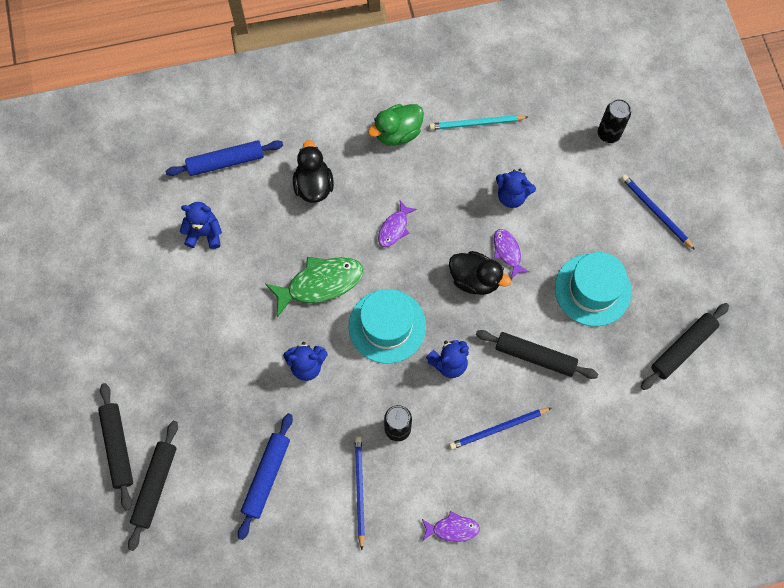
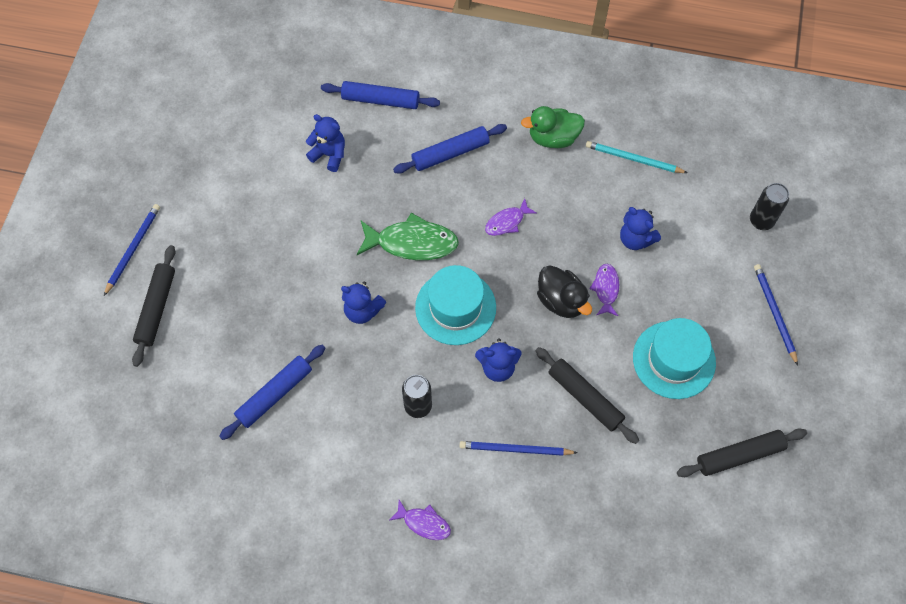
camera: 25 degrees right, 5 degrees down
(155, 486) = (172, 357): black rolling pin -> none
(313, 185) = (450, 153): black duck -> blue rolling pin
(359, 490) = (354, 446): blue pencil -> blue pencil (133, 249)

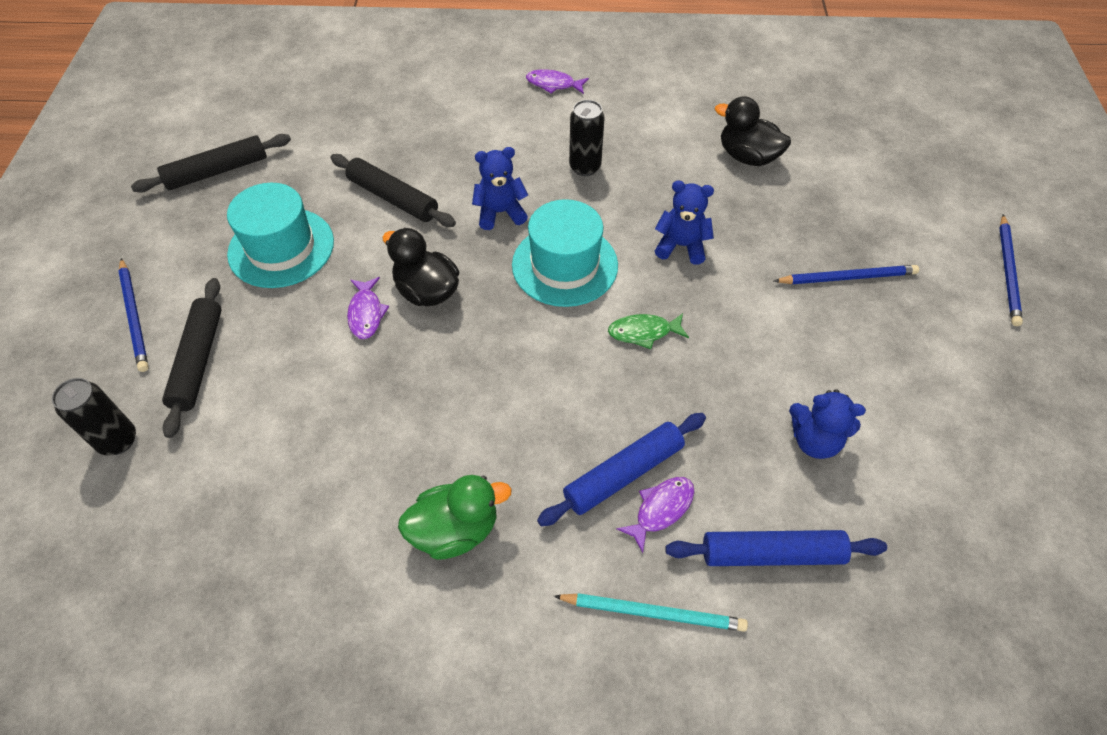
camera: 170 degrees right, 10 degrees down
(157, 308) = (931, 215): black rolling pin -> black rolling pin (198, 361)
(275, 394) = (747, 157): blue rolling pin -> black duck
(412, 243) = (643, 332): green fish -> green fish, size x0.55
(507, 222) = (514, 380): purple fish -> purple fish (661, 509)
(515, 449) = (469, 146): blue pencil -> blue pencil (848, 277)
(633, 159) = (315, 513): turquoise pencil -> turquoise pencil (653, 613)
(635, 239) = (320, 384): blue teddy bear -> none

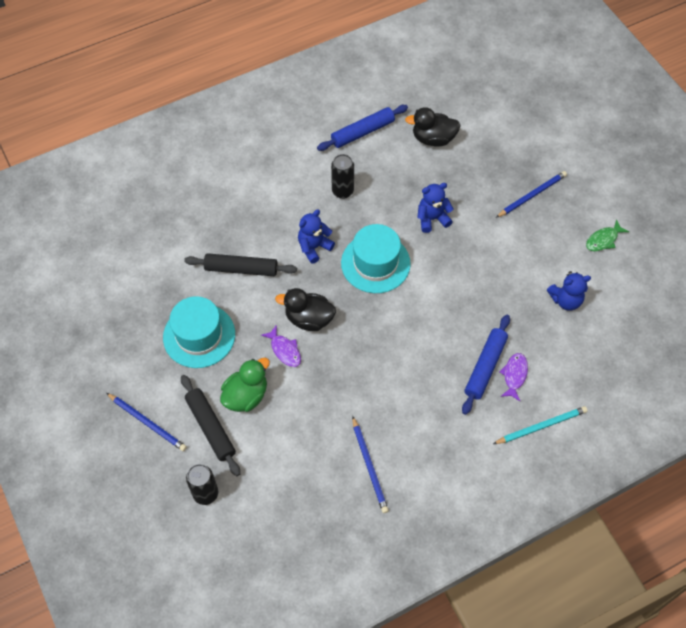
camera: 30 degrees left, 5 degrees up
(217, 171) = (111, 305): black rolling pin -> none
(455, 530) = (423, 440): green duck -> green duck (246, 396)
(553, 84) = (281, 138): purple fish -> none
(643, 332) = (445, 283): green fish -> green fish (603, 240)
(771, 553) = (577, 369): blue rolling pin -> blue rolling pin (362, 132)
(1008, 272) = (610, 151): blue pencil -> blue pencil (369, 466)

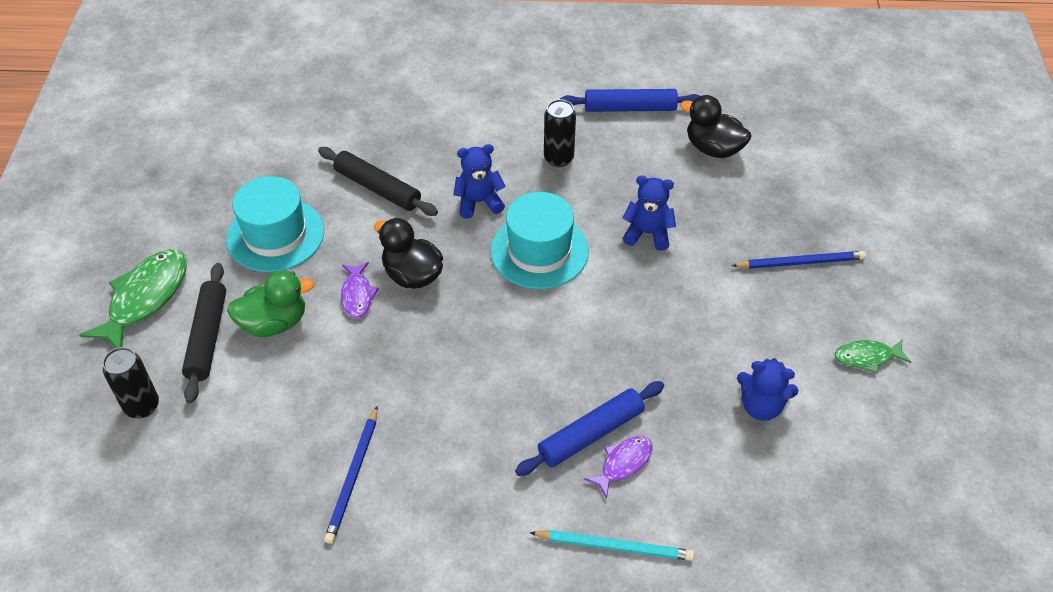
camera: 30 degrees right, 10 degrees down
(147, 423) = (145, 298): blue pencil -> green fish

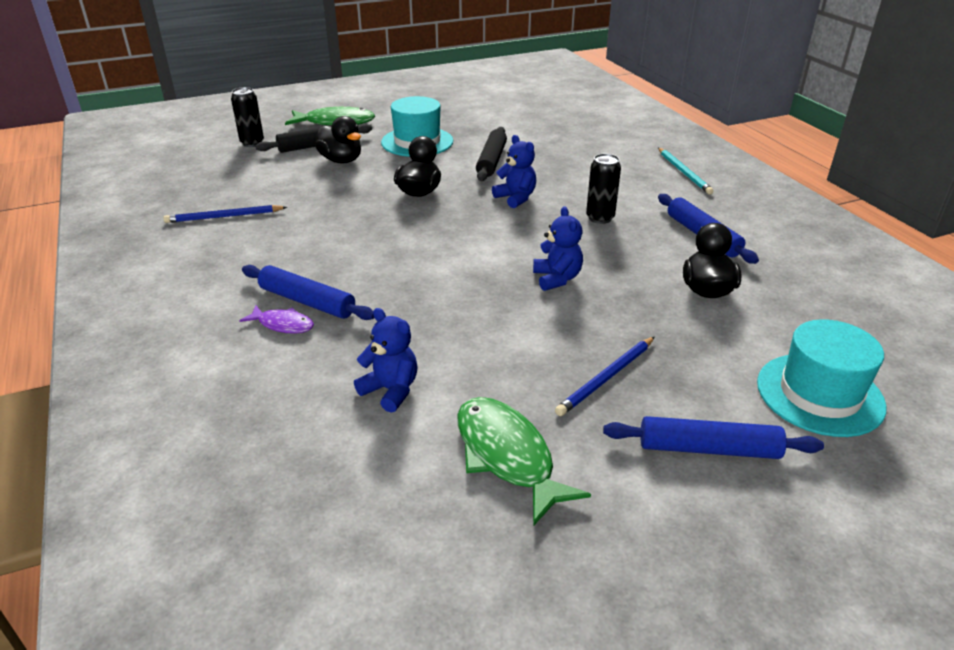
camera: 65 degrees right, 15 degrees down
(274, 323) = (341, 160): green duck -> black duck
(357, 295) = (385, 179): purple fish -> none
(539, 251) = (488, 234): turquoise hat -> turquoise hat (819, 394)
(615, 546) = (193, 340): turquoise pencil -> turquoise pencil (684, 172)
(761, 406) = (391, 390): blue teddy bear -> blue teddy bear turned 135 degrees clockwise
(801, 262) = (606, 378): blue pencil -> blue pencil turned 75 degrees clockwise
(867, 357) = (507, 456): green fish -> green fish, size x1.81
(897, 243) = (708, 449): none -> blue rolling pin

